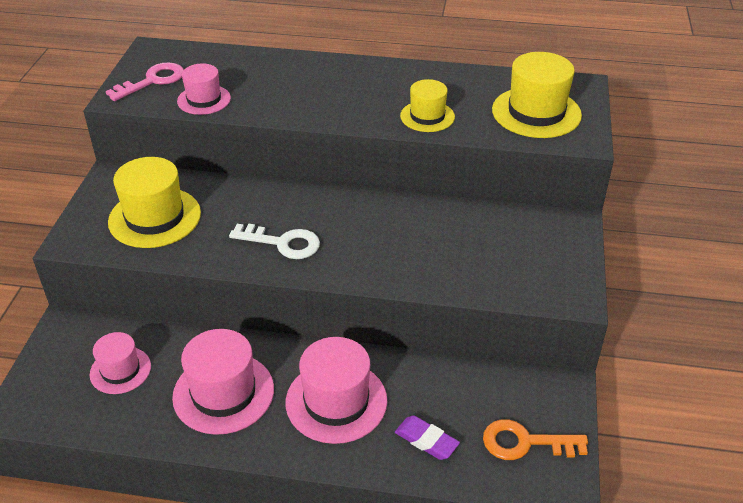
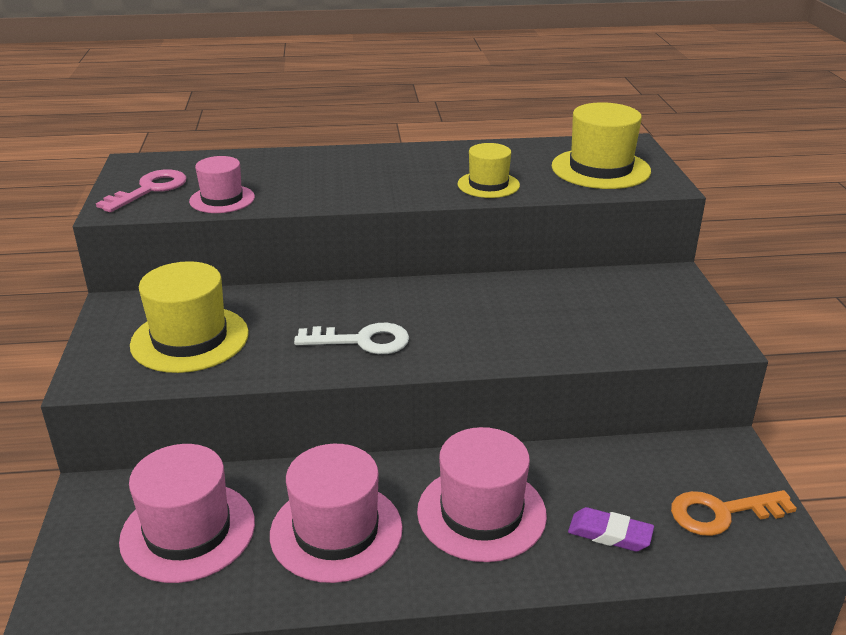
camera: 15 degrees left, 10 degrees down
(120, 370) = (188, 531): pink hat -> pink hat, size x1.64

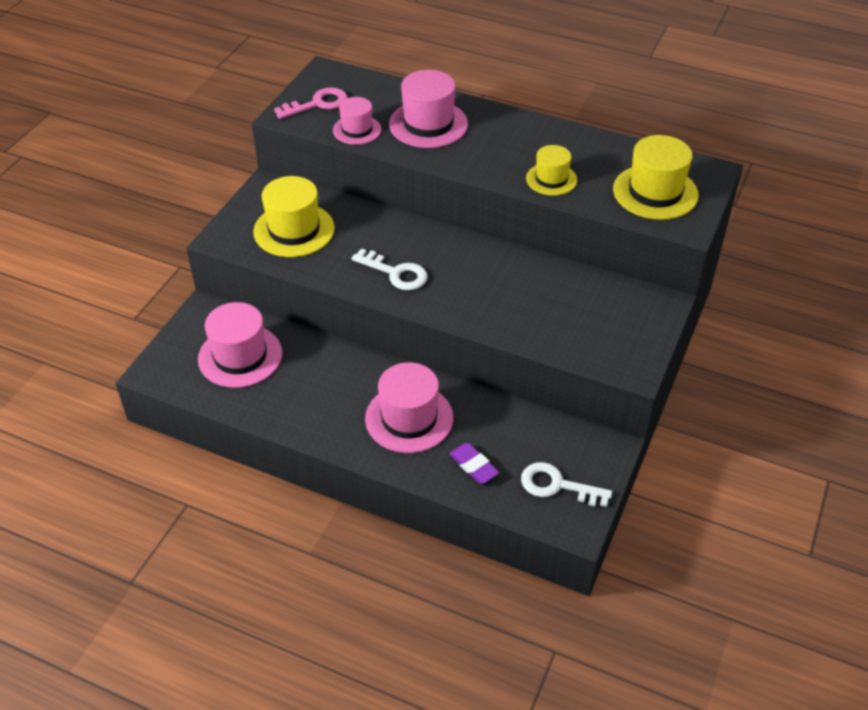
camera: 30 degrees right, 15 degrees up
(336, 531) = (318, 392): pink hat -> pink hat (428, 124)
(721, 513) = (557, 485): orange key -> white key

